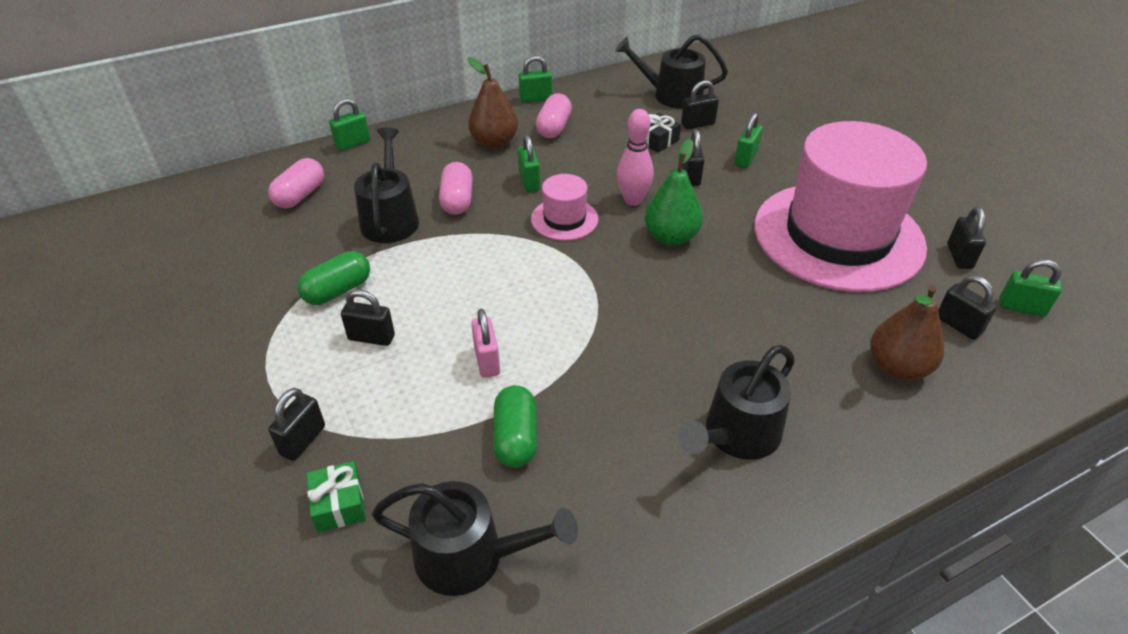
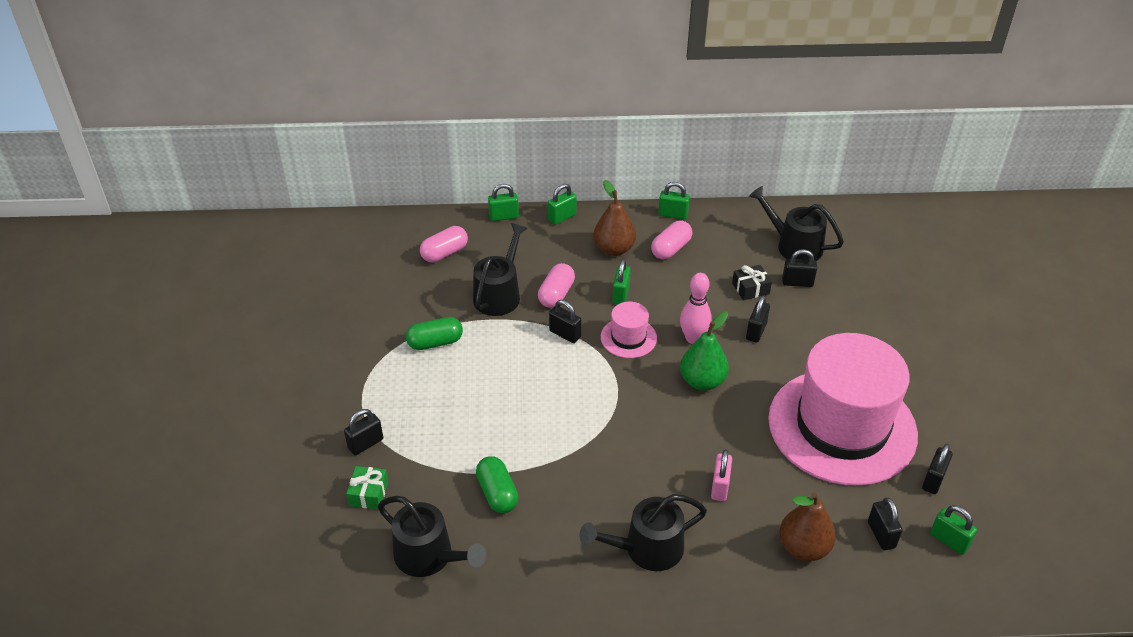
camera: 25 degrees right, 0 degrees up
(371, 337) = (440, 387): black padlock -> black padlock (565, 334)
(487, 361) = (508, 432): pink padlock -> pink padlock (720, 487)
(516, 438) = (497, 493): green capsule -> green capsule turned 45 degrees counterclockwise
(745, 158) = (815, 330): green padlock -> green padlock (562, 217)

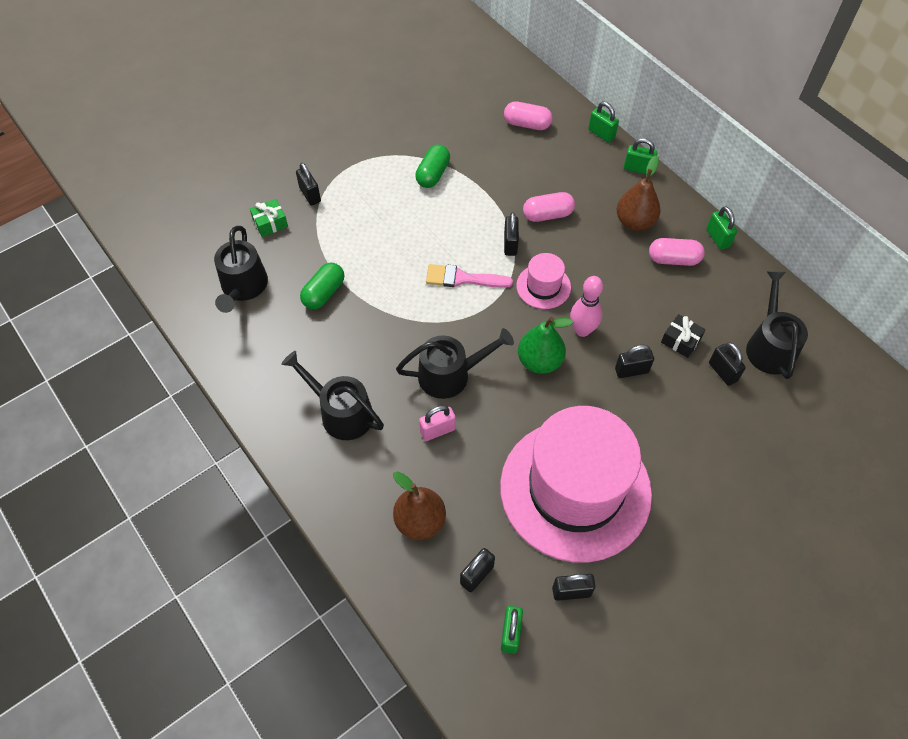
camera: 55 degrees right, 15 degrees up
(365, 444) = (310, 195): black padlock -> black padlock turned 45 degrees clockwise
(435, 342) = (433, 174): green capsule -> green capsule turned 75 degrees clockwise
(499, 294) = (515, 181): black watering can -> black watering can (450, 375)
(572, 384) = (462, 278): none -> pink brush
(621, 295) = (586, 255): green padlock -> none

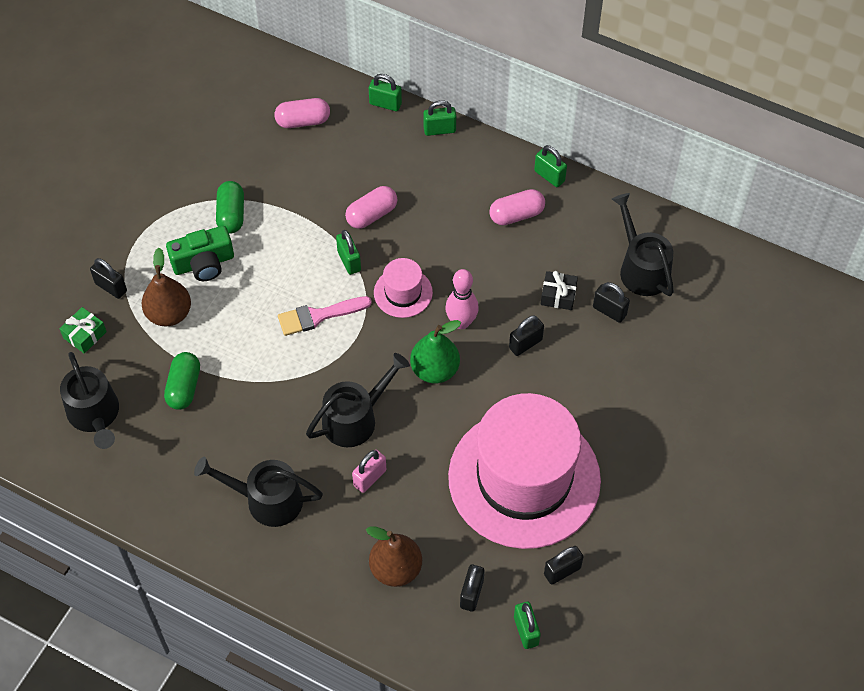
camera: 25 degrees left, 0 degrees up
(391, 203) = (203, 263): none -> green camera
(510, 244) = (349, 261): black padlock -> green padlock
(634, 222) = (462, 189): brown pear -> brown pear (169, 314)

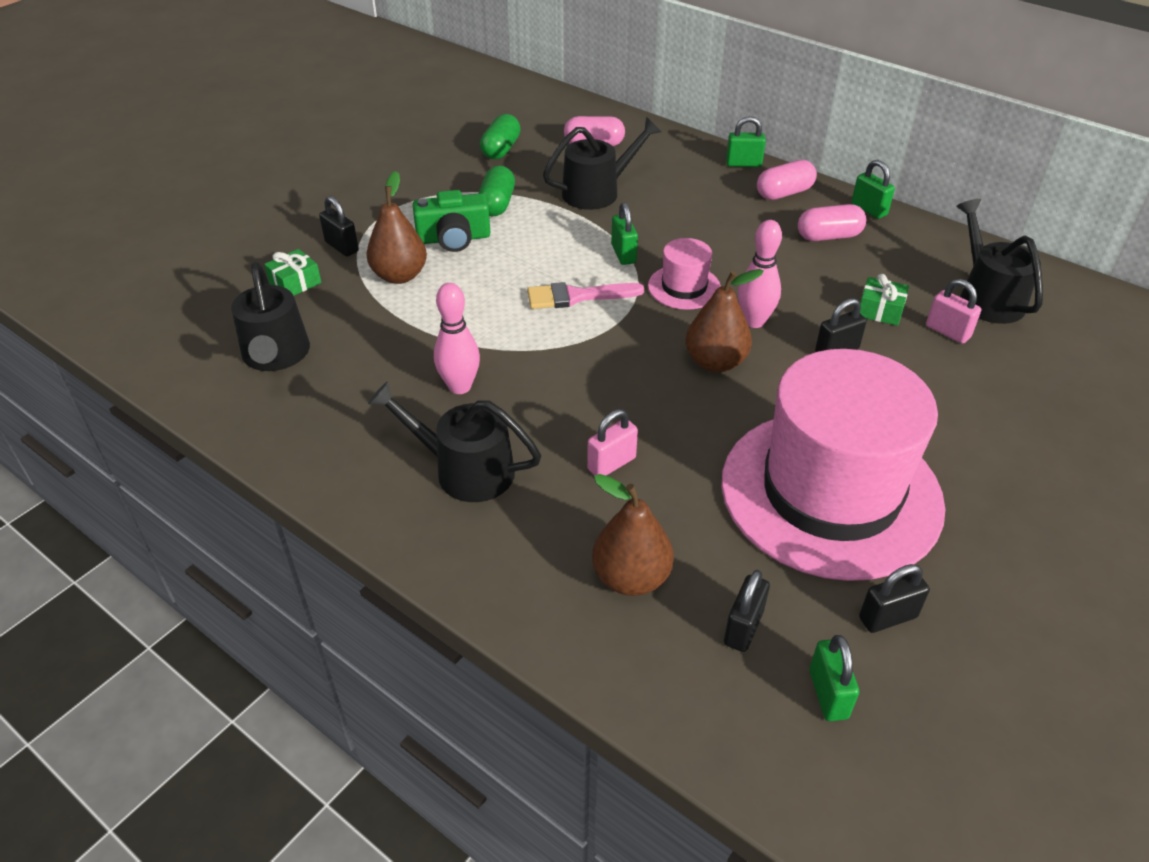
camera: 10 degrees right, 15 degrees down
(184, 387) = (394, 342): green capsule -> green capsule (501, 149)
(245, 424) = (460, 387): none -> pink bowling pin
(355, 418) = (603, 398): black watering can -> black watering can (597, 192)
(371, 215) = (657, 220): pink capsule -> pink capsule (784, 193)
(385, 104) = (685, 140): green padlock -> none
(435, 370) = (715, 362): green pear -> brown pear
(558, 295) = (880, 310): black gift -> green gift
(609, 311) = (947, 332): black padlock -> pink padlock

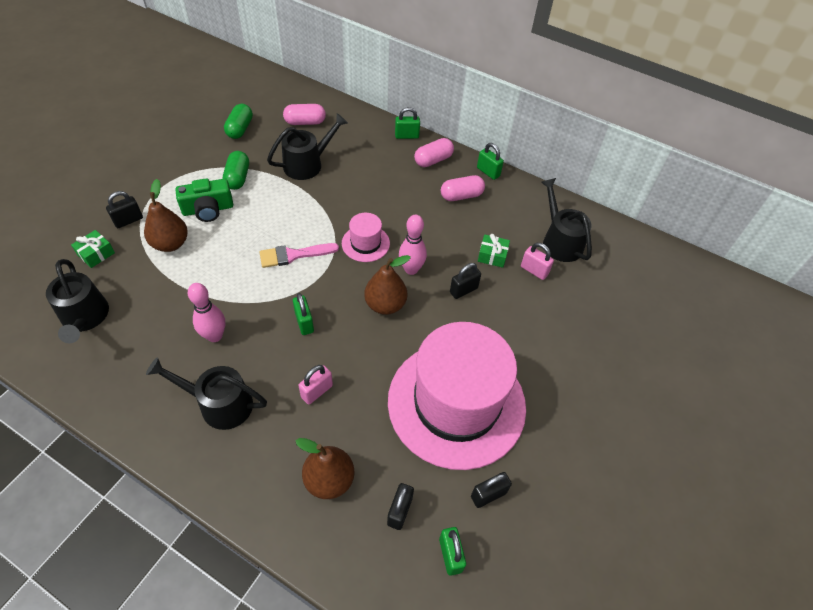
camera: 10 degrees left, 10 degrees up
(342, 247) = (128, 220): black padlock -> black padlock turned 75 degrees counterclockwise
(623, 254) = (325, 217): green padlock -> green padlock (304, 322)

